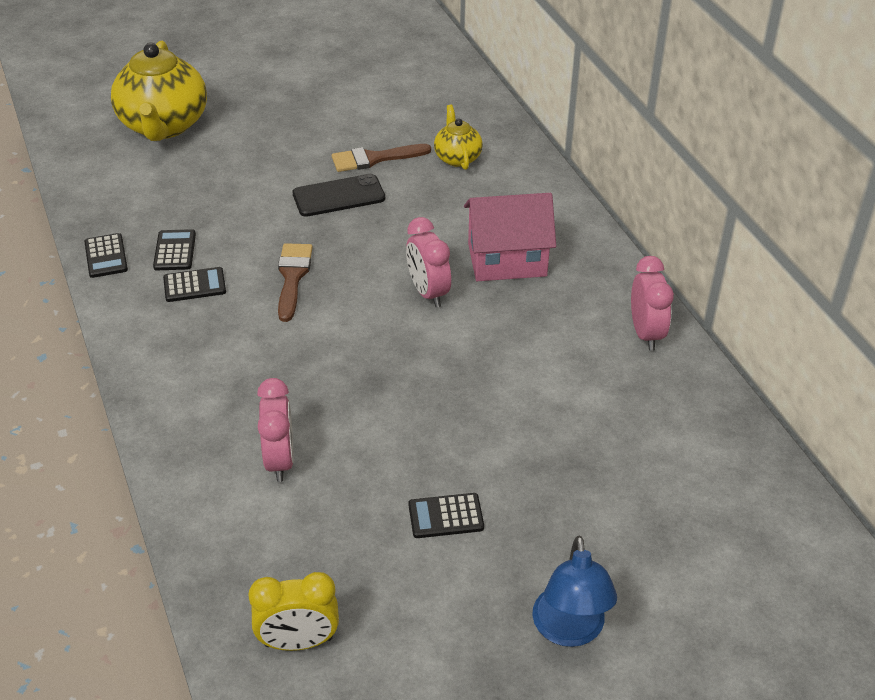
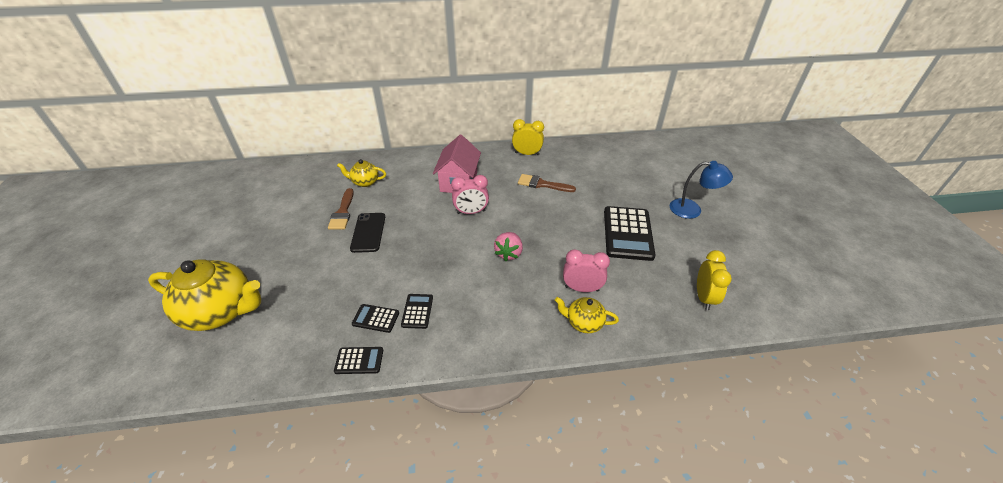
camera: 75 degrees left, 0 degrees up
(206, 470) = (584, 322): none -> yellow teapot
(292, 277) = (432, 263): brown brush -> brown brush (542, 184)
(338, 357) = (508, 253): none -> pink strawberry
(446, 516) = (627, 233): black calculator -> black calculator, size x2.05
(646, 333) = (527, 154): pink clock -> yellow clock

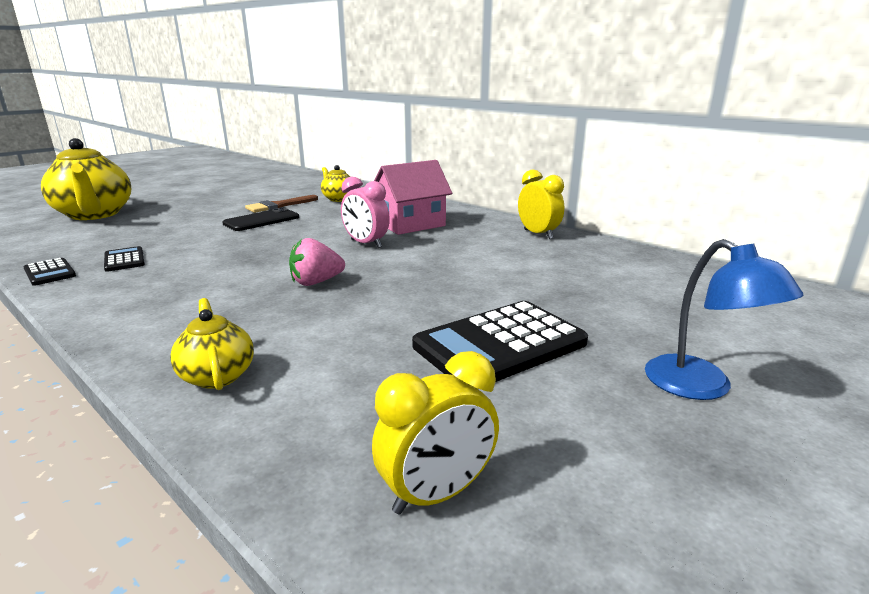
camera: 50 degrees right, 20 degrees down
(417, 311) = (152, 272): black calculator -> none
(542, 184) = (495, 258): brown brush -> none
(581, 288) = (301, 349): pink clock -> none

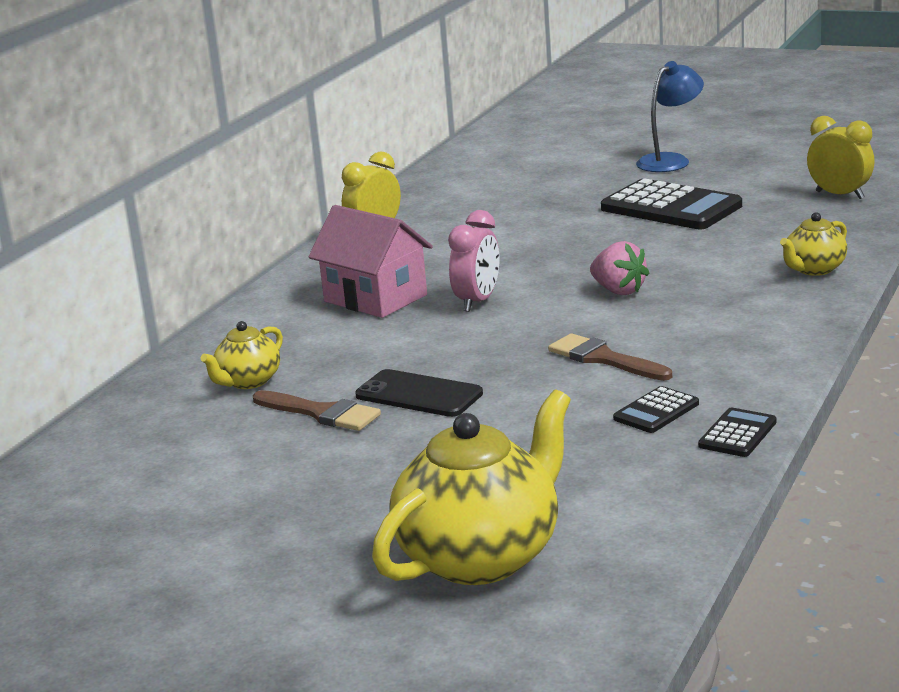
camera: 105 degrees left, 0 degrees up
(216, 260) = (604, 359): none -> brown brush

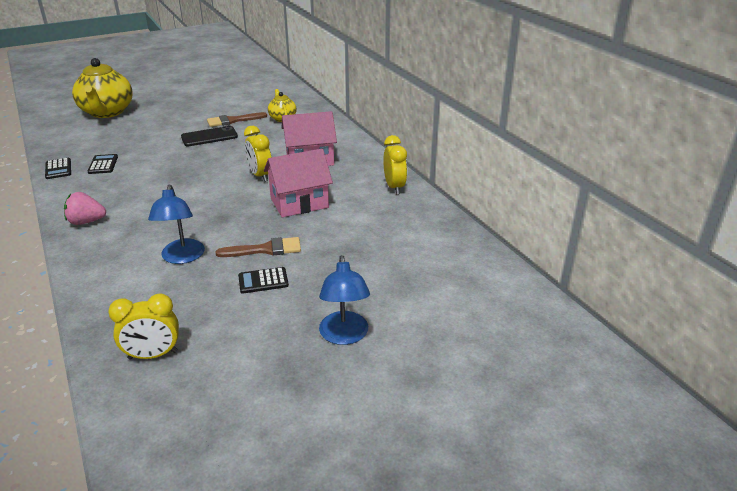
camera: 125 degrees right, 10 degrees up
(477, 301) = (260, 175): pink clock -> yellow clock
(503, 254) = (299, 203): none -> pink house
(604, 359) = (155, 174): brown brush -> brown brush (265, 249)
(618, 291) = (200, 207): pink strawberry -> pink strawberry (86, 222)
(671, 207) = (263, 281): black calculator -> black calculator, size x0.49
(718, 249) = (182, 257): none -> blue lamp
(814, 269) = (103, 267): yellow teapot -> none

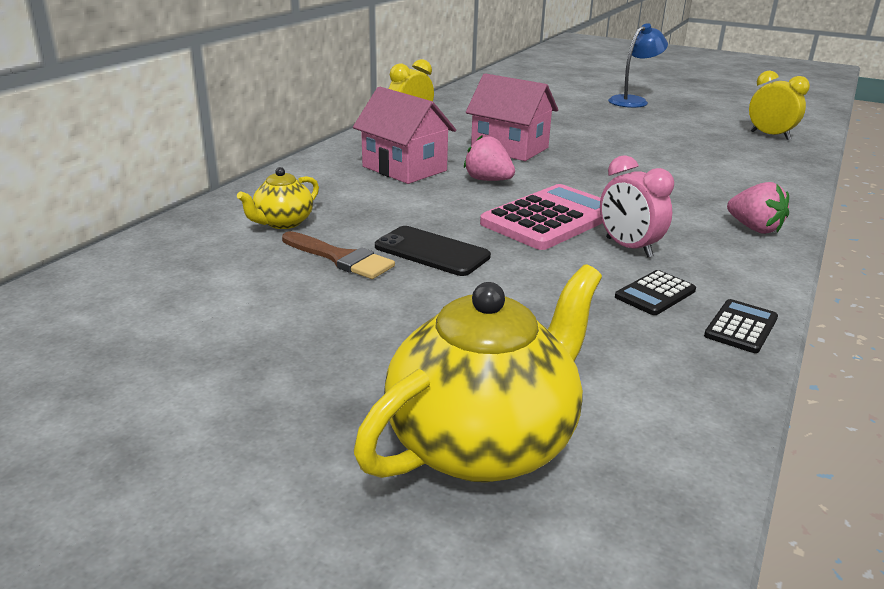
camera: 125 degrees left, 5 degrees down
(137, 177) = (628, 247): none -> pink clock
(182, 257) = (683, 163): blue lamp -> none
(192, 172) = (550, 219): none -> pink calculator
(260, 175) = (488, 180): yellow clock -> pink strawberry
(263, 281) = (639, 130): black calculator -> none
(265, 249) = (604, 140): brown brush -> none

